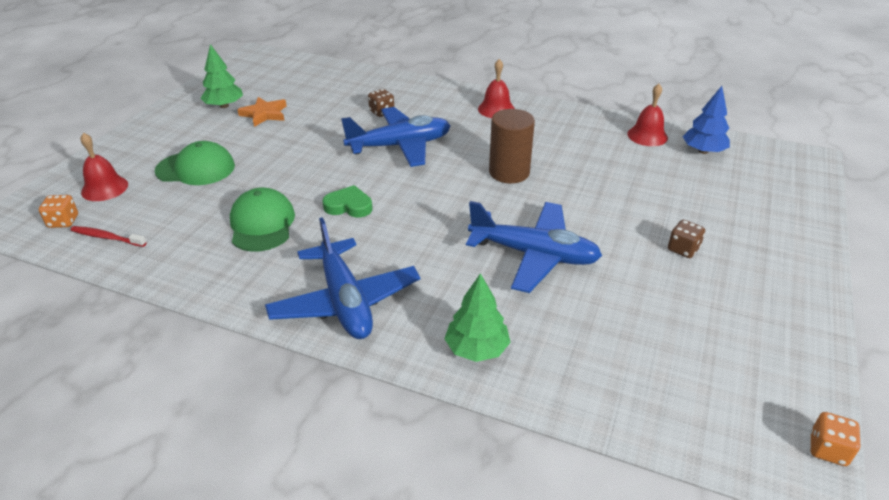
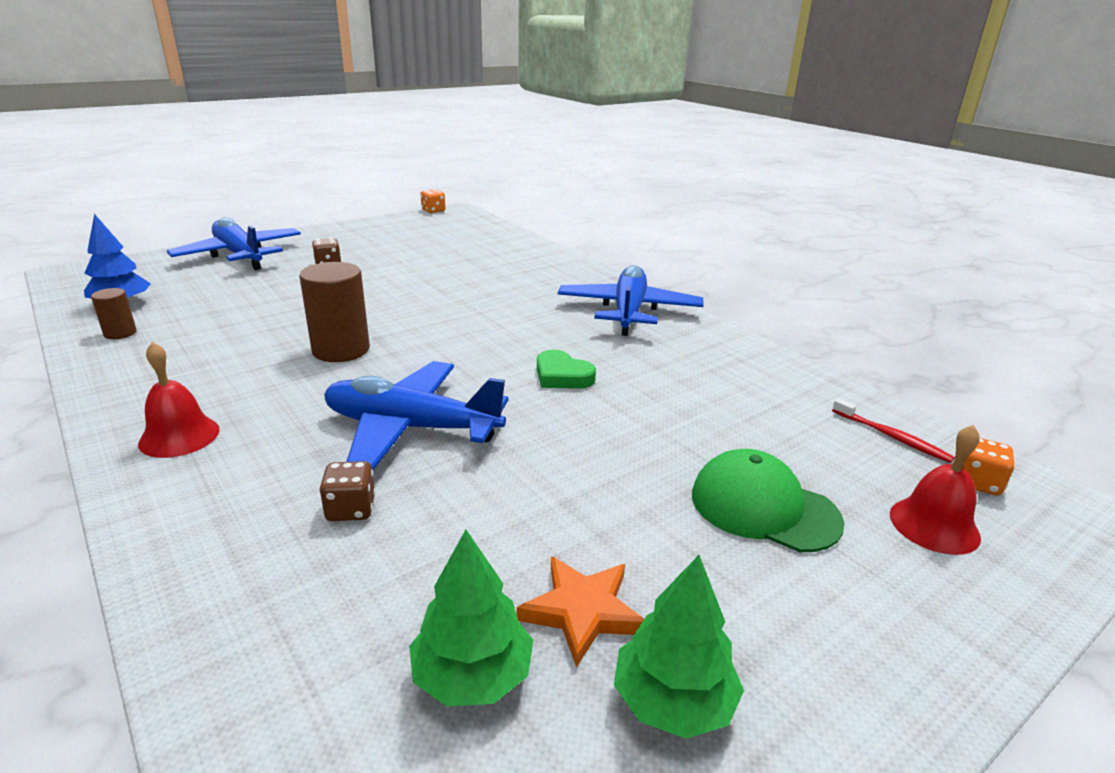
camera: 150 degrees left, 10 degrees down
(262, 224) = (678, 390): green cap -> none
(477, 349) = (555, 269): green tree -> green tree (472, 675)
(533, 255) = (440, 292): blue plane -> blue plane (240, 255)
(647, 136) = (120, 333): red bell -> brown cylinder

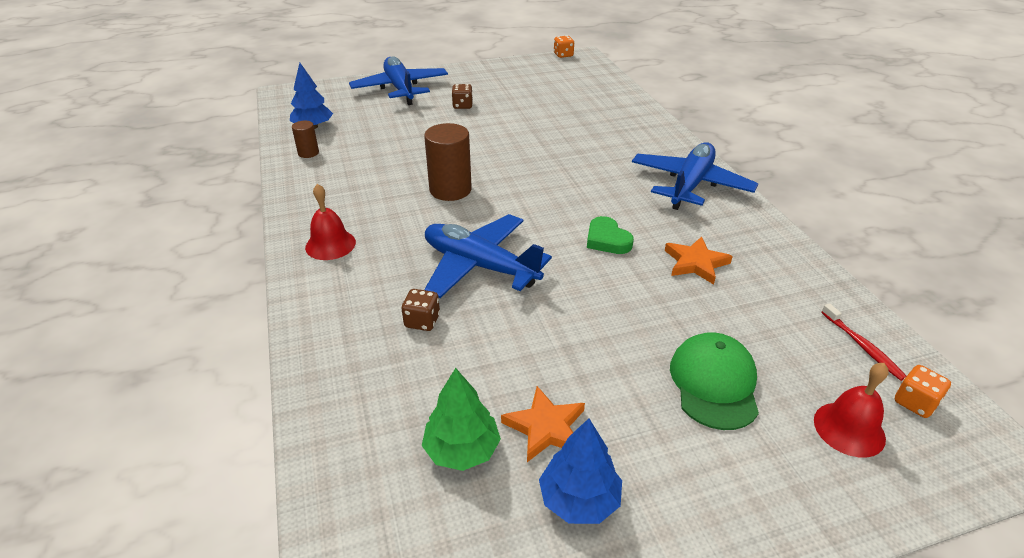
camera: 20 degrees right, 10 degrees up
(673, 701) = (579, 500): green tree -> blue tree
(674, 384) = (695, 263): none -> orange star
(763, 507) = (714, 383): green cap -> green cap turned 45 degrees clockwise

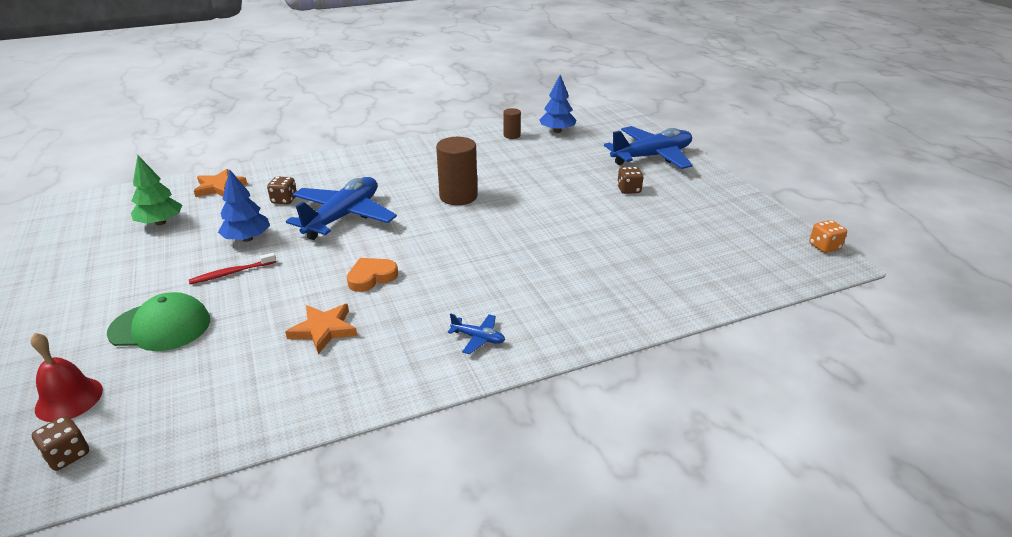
camera: 85 degrees right, 5 degrees down
(330, 244) = (381, 160): red bell -> none
(545, 427) = (160, 250): orange star -> orange star (219, 187)
(579, 500) = (97, 263): blue tree -> blue tree (247, 238)
(607, 240) = (371, 277): green heart -> orange heart
(690, 185) = (478, 338): blue plane -> blue plane, size x0.41
(862, 346) = (158, 433): red toothbrush -> red toothbrush (232, 273)
(915, 403) = (67, 455): orange dice -> brown dice

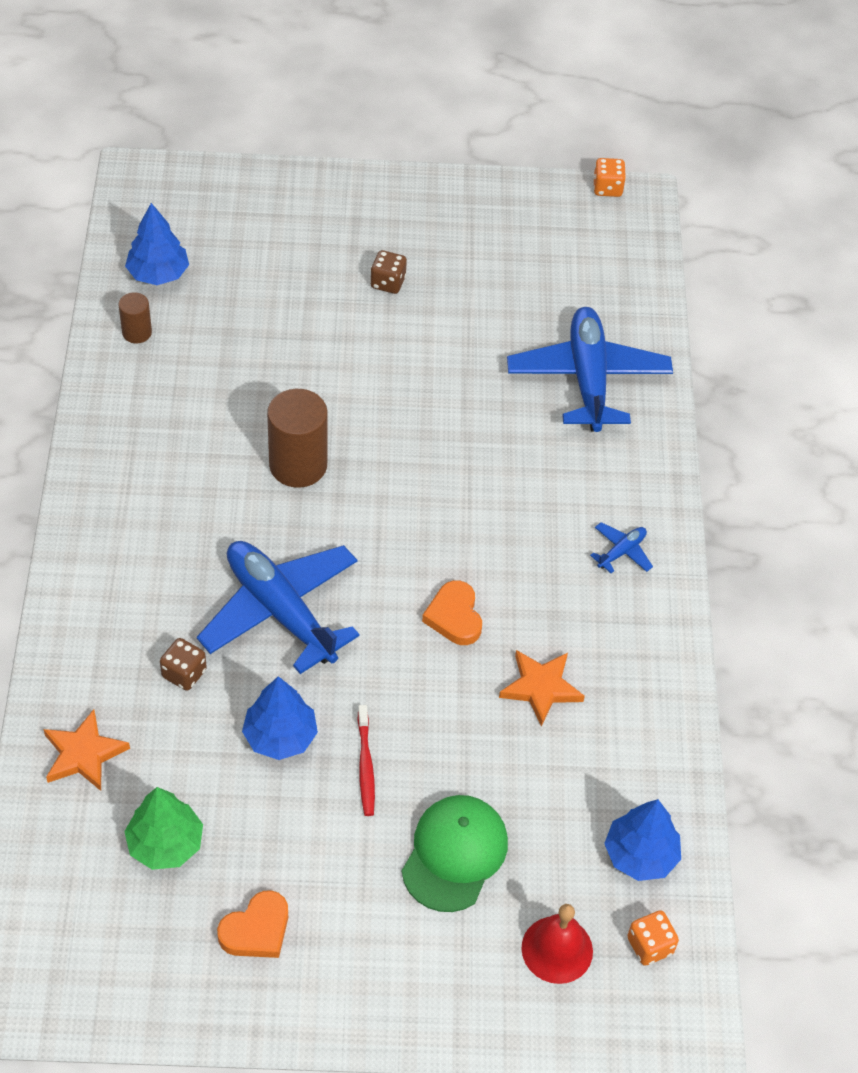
camera: 70 degrees left, 20 degrees up
(67, 455) = (650, 946): brown dice -> orange dice
(96, 265) = (256, 930): none -> orange heart
(166, 425) = (640, 855): none -> blue tree
(652, 156) = (311, 213): blue plane -> blue plane (588, 379)

